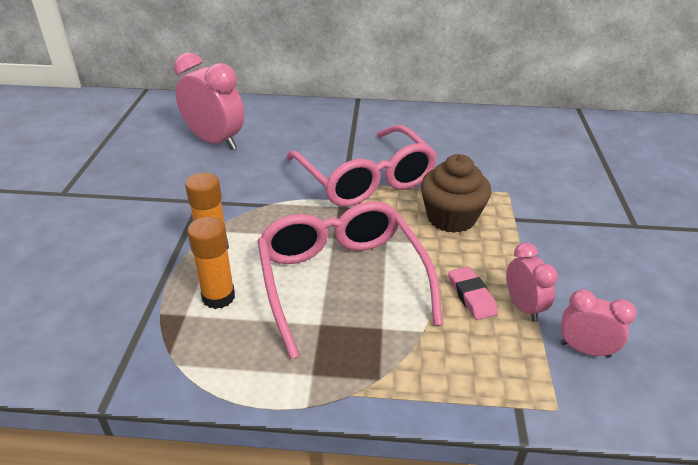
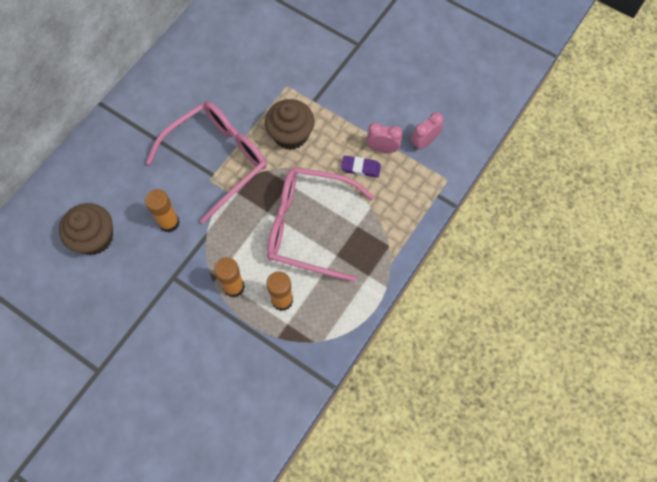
camera: 60 degrees left, 30 degrees up
(215, 141) = (94, 238): pink clock -> brown cupcake
(264, 176) = (169, 222): none -> orange glue stick
(365, 179) = (217, 160): pink glasses -> pink glasses turned 45 degrees counterclockwise
(471, 296) = (360, 168): pink eraser -> purple eraser

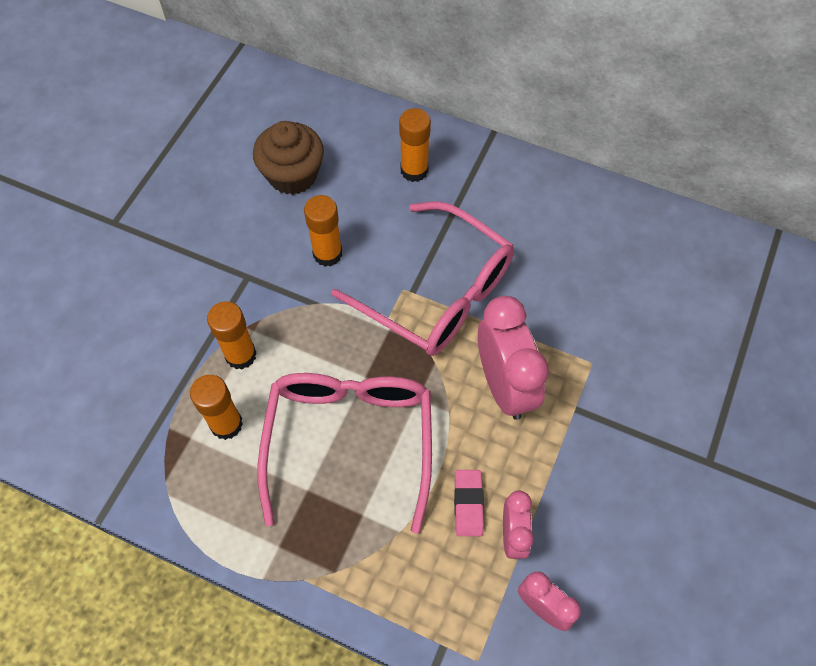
camera: 80 degrees right, 5 degrees down
(116, 158) = (414, 170): none -> orange glue stick
(290, 134) = (504, 385): brown cupcake -> pink clock
(360, 168) = (468, 504): purple eraser -> pink eraser

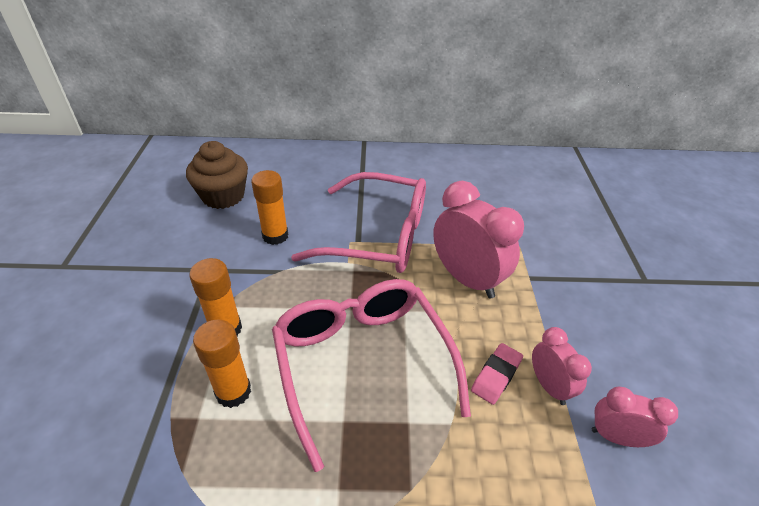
camera: 25 degrees left, 20 degrees down
(414, 170) = (319, 172): orange glue stick -> none
(468, 504) = (496, 375): pink eraser -> pink eraser turned 60 degrees clockwise

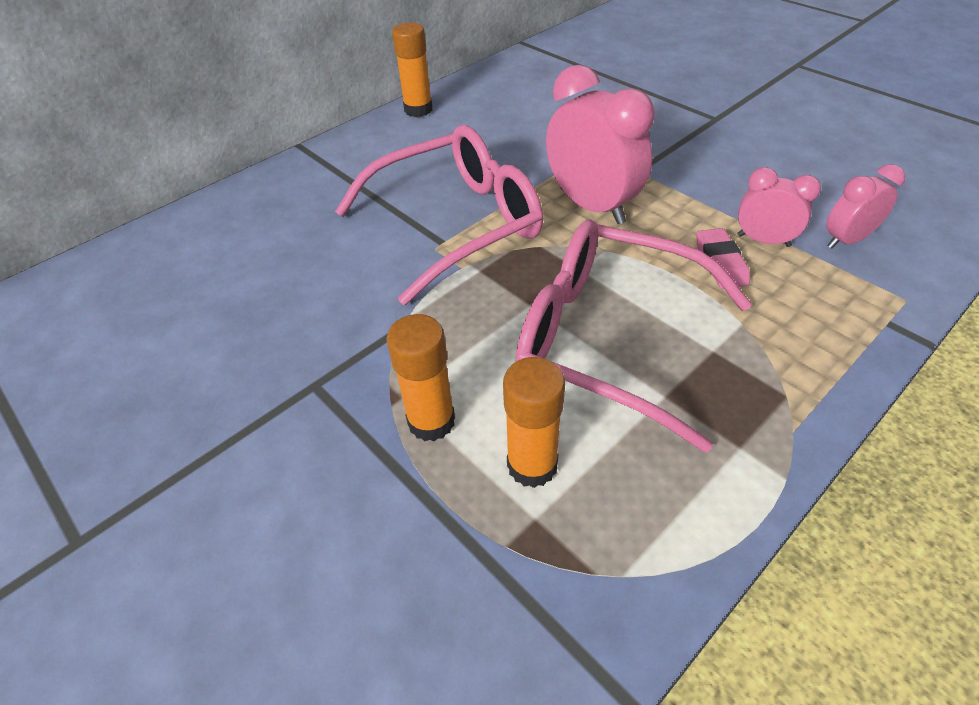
camera: 40 degrees left, 5 degrees up
(223, 196) = (202, 302): brown cupcake -> none
(275, 236) = (342, 297): orange glue stick -> orange glue stick (418, 109)
(467, 279) = (591, 206): pink clock -> pink clock turned 45 degrees clockwise

